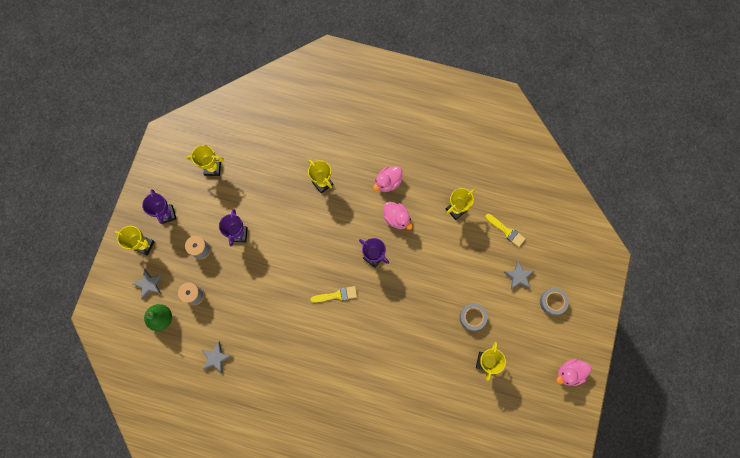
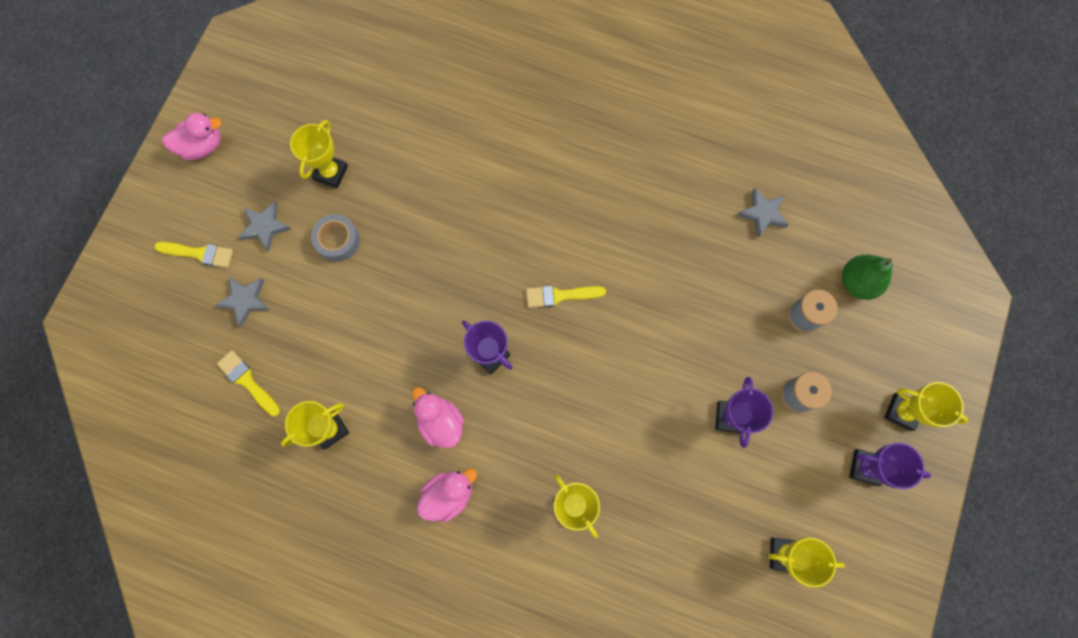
camera: 175 degrees left, 0 degrees up
(149, 284) = (885, 341): grey star -> grey star (265, 227)
(167, 214) = (865, 467): purple trophy -> purple trophy turned 60 degrees counterclockwise
(552, 302) = (199, 253): grey tape -> yellow brush

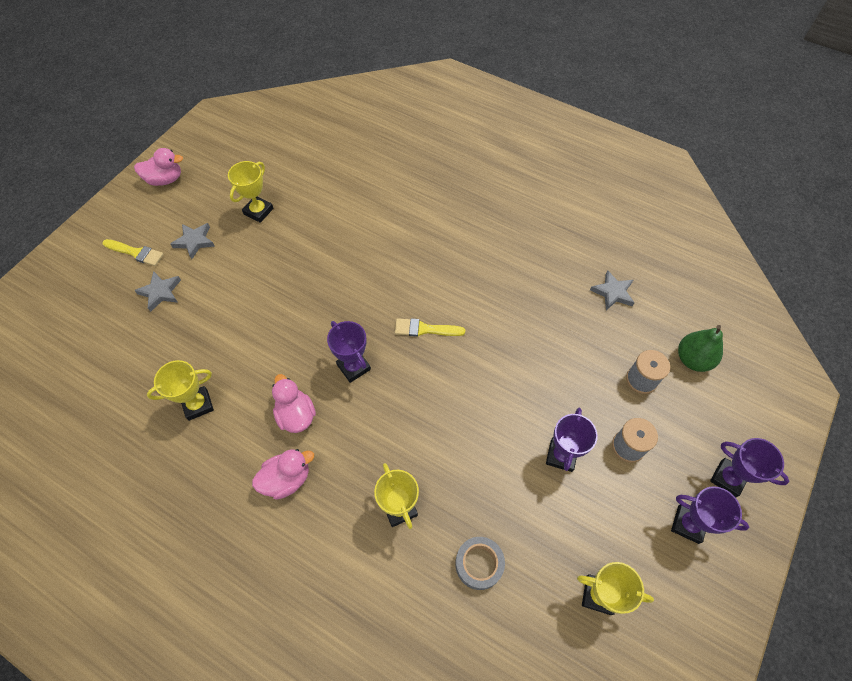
camera: 10 degrees right, 15 degrees down
(247, 381) = (141, 354): yellow brush -> none
(337, 240) = (249, 260): grey tape -> grey tape (479, 564)
(902, 412) = (728, 478): yellow trophy -> purple trophy

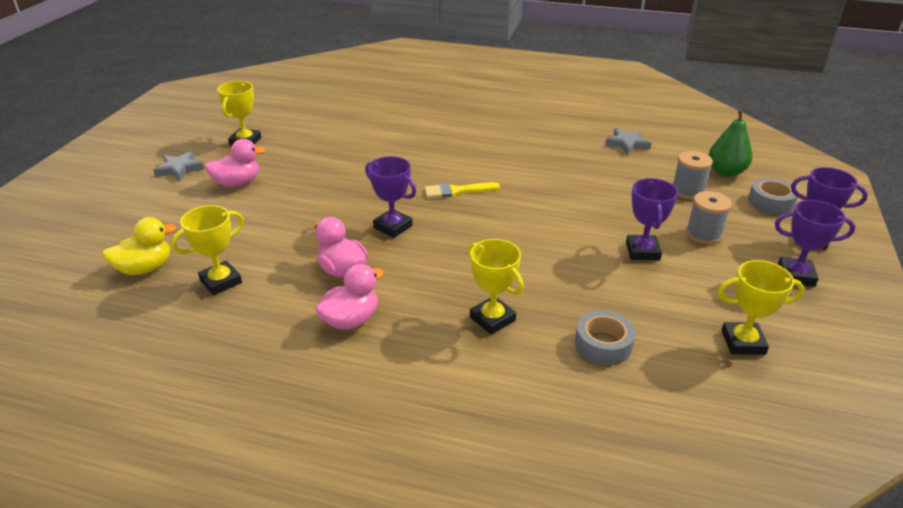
camera: 15 degrees left, 25 degrees down
(136, 253) = (112, 185): yellow brush -> none
(144, 373) = (145, 268): none -> yellow duck
(160, 292) = (149, 208): grey star -> none
(165, 179) = (133, 134): pink duck -> pink duck (237, 183)
(716, 416) = (770, 202): none -> grey tape

